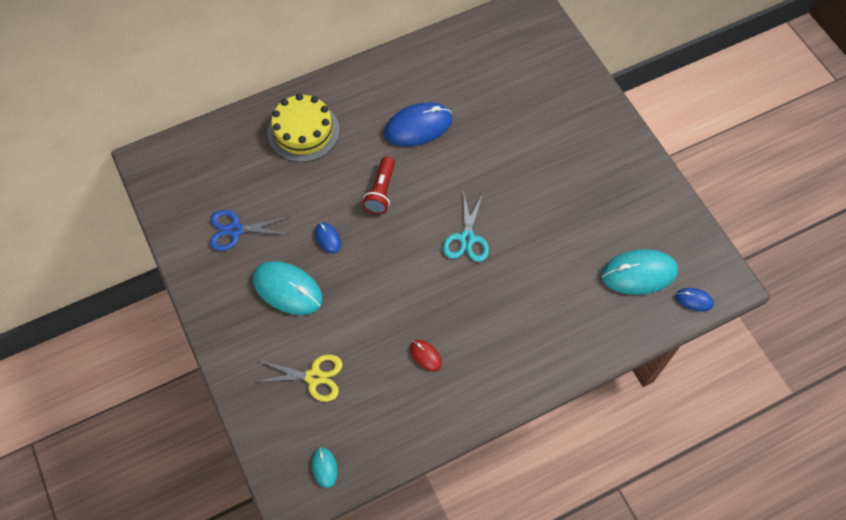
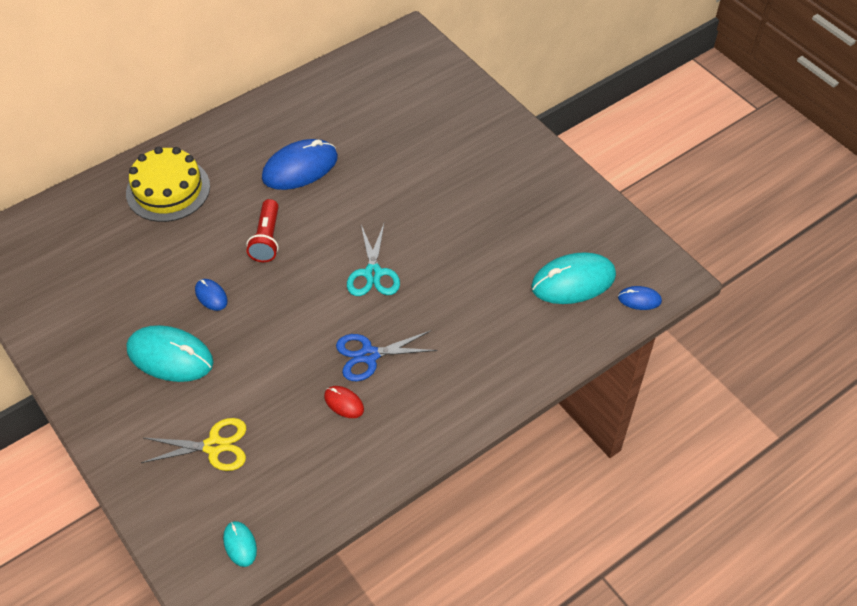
camera: 10 degrees left, 10 degrees down
(235, 230) = (99, 302): blue scissors -> blue scissors (369, 355)

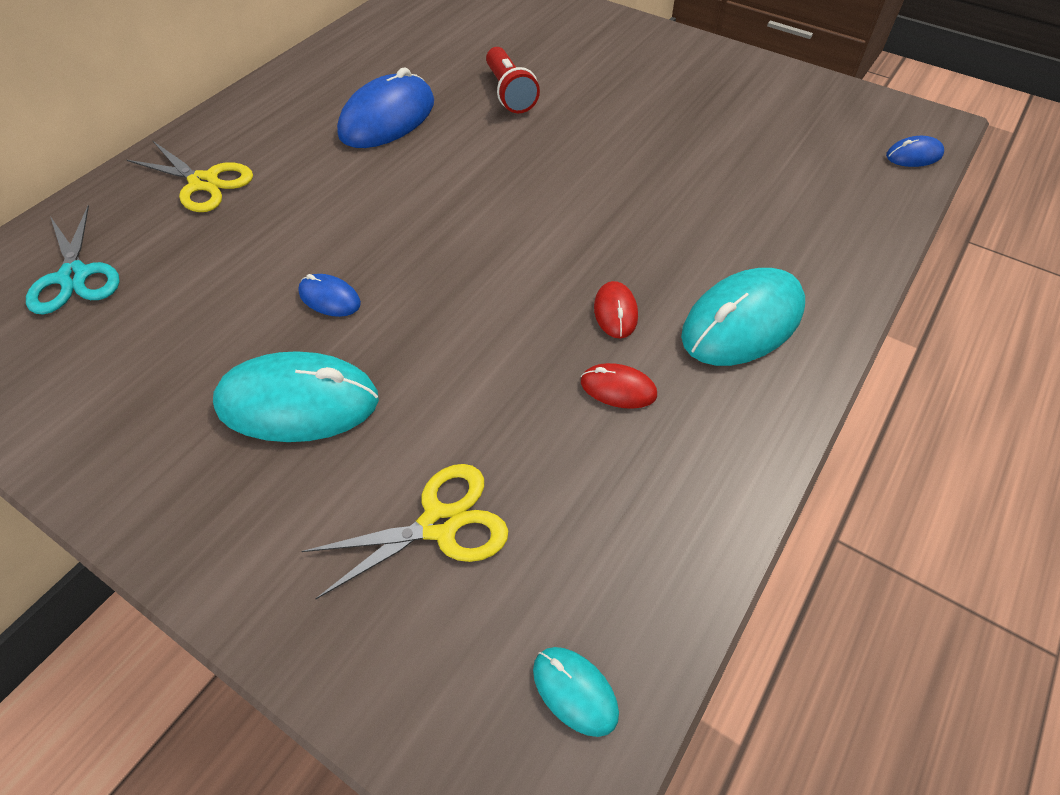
camera: 20 degrees left, 0 degrees up
(168, 189) = (203, 183): yellow cake -> yellow scissors
(267, 239) = (382, 206): red flashlight -> red flashlight (509, 93)
(369, 355) = (615, 312): blue scissors -> red mouse
(373, 273) = (557, 210): turquoise scissors -> turquoise scissors (74, 276)
(573, 281) = (821, 156): turquoise mouse -> turquoise mouse (742, 322)

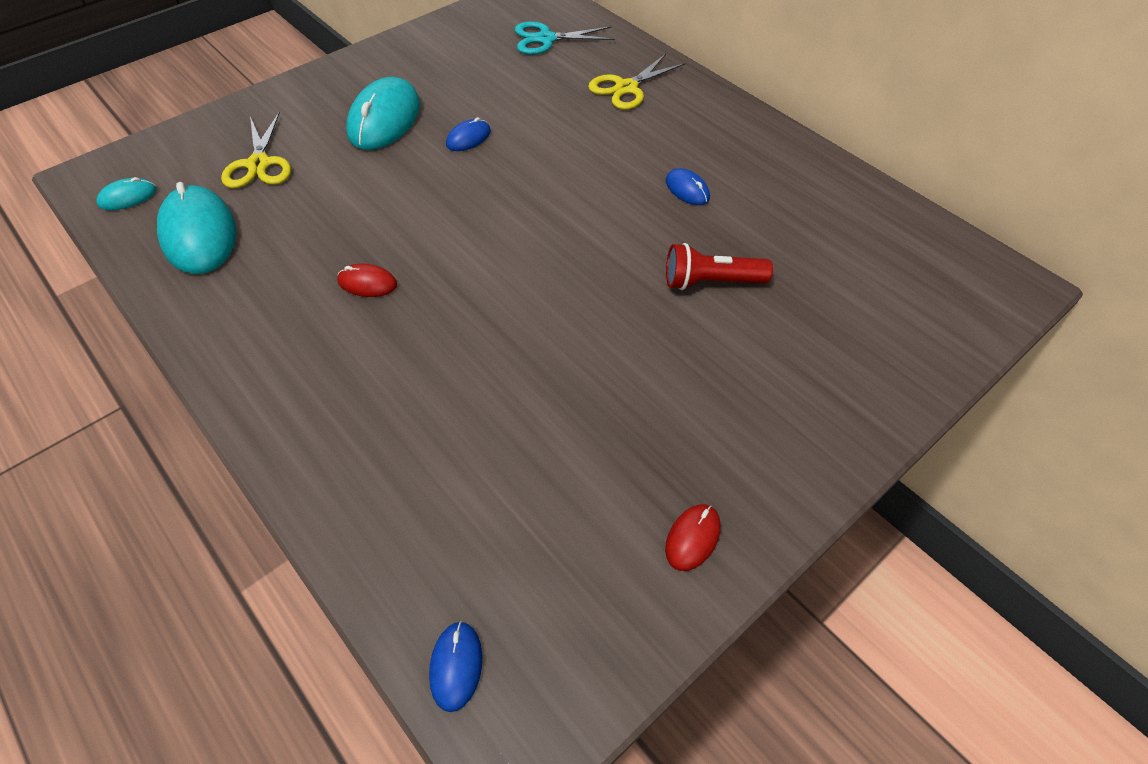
camera: 105 degrees right, 0 degrees up
(387, 118) = (687, 189): blue mouse -> blue mouse, size x0.49
(618, 388) = (296, 265): red mouse -> red mouse (692, 538)
(742, 322) = (307, 362): turquoise mouse -> turquoise mouse (199, 234)

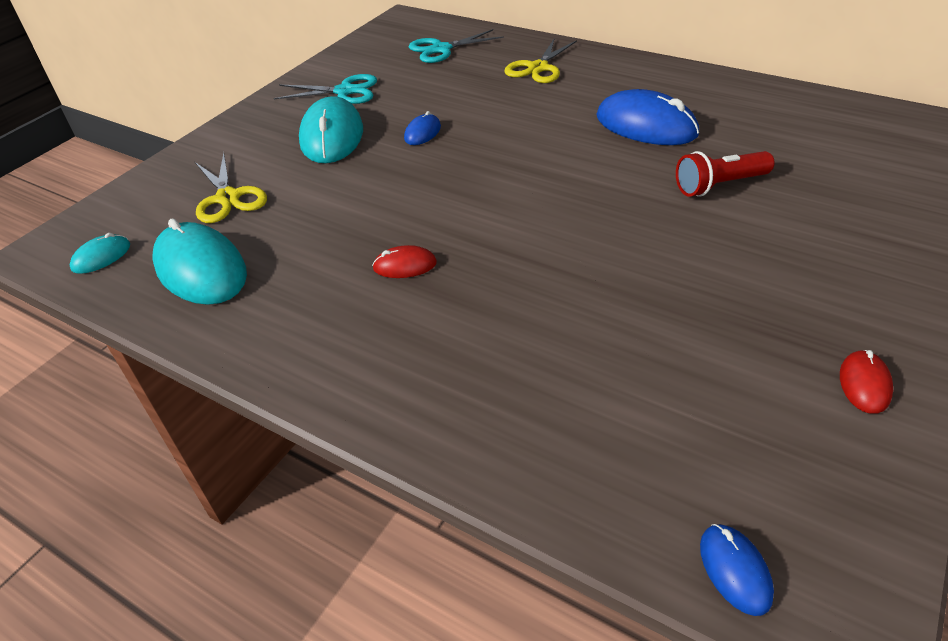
camera: 15 degrees left, 10 degrees down
(425, 68) = (344, 91): none -> turquoise scissors
(687, 189) = (646, 126): blue mouse -> blue mouse, size x2.06

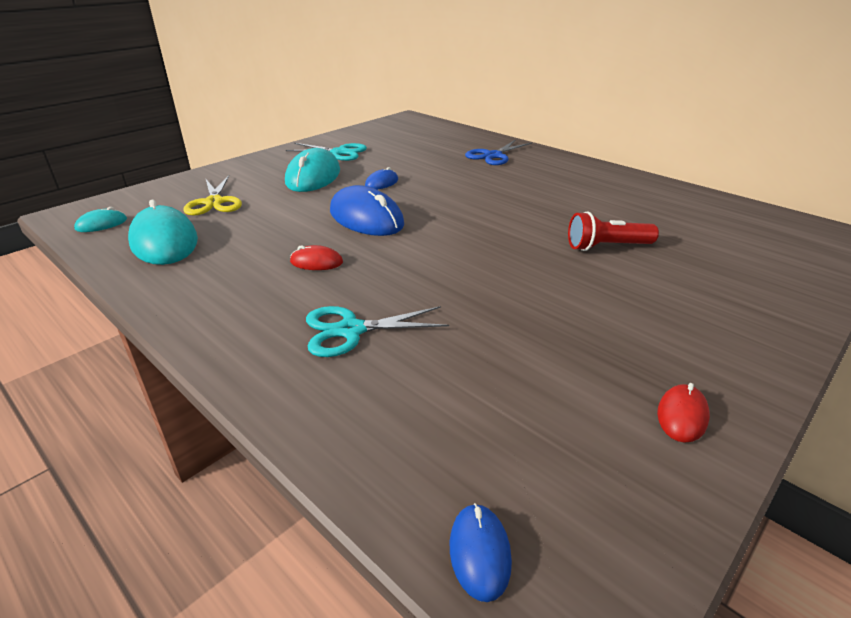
camera: 10 degrees right, 10 degrees down
(441, 49) = (425, 137): turquoise scissors -> turquoise scissors (351, 330)
(538, 68) = (493, 156): yellow scissors -> blue scissors
(646, 126) = (562, 200): blue mouse -> blue mouse (366, 218)

